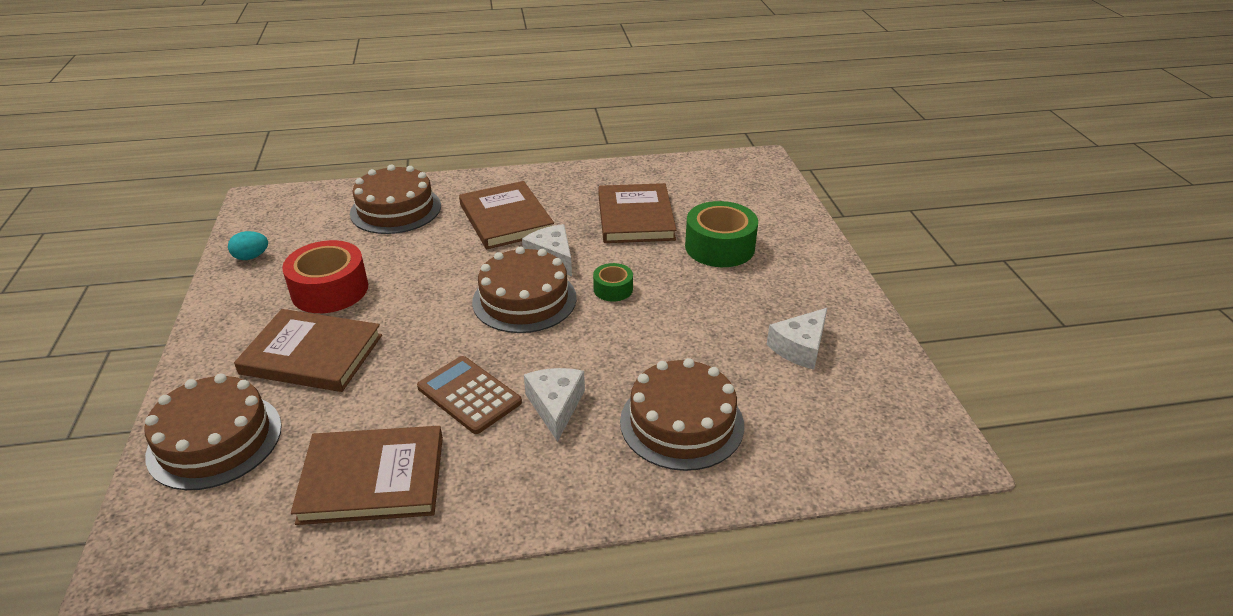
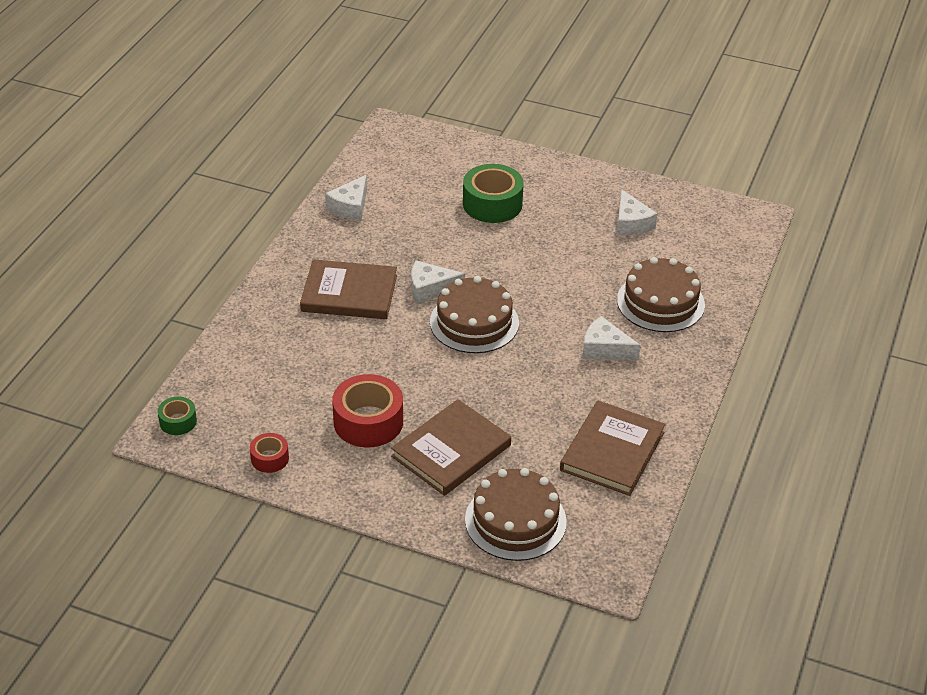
camera: 60 degrees left, 5 degrees up
(251, 257) = (270, 458): turquoise egg -> red tape
(396, 209) = (270, 351): brown cake -> none
(469, 395) = (562, 384): brown calculator -> none
(613, 289) = (499, 275): green tape -> green tape (178, 421)
(626, 179) = (350, 207): none -> white cheese
(635, 217) = (413, 226): brown book -> none

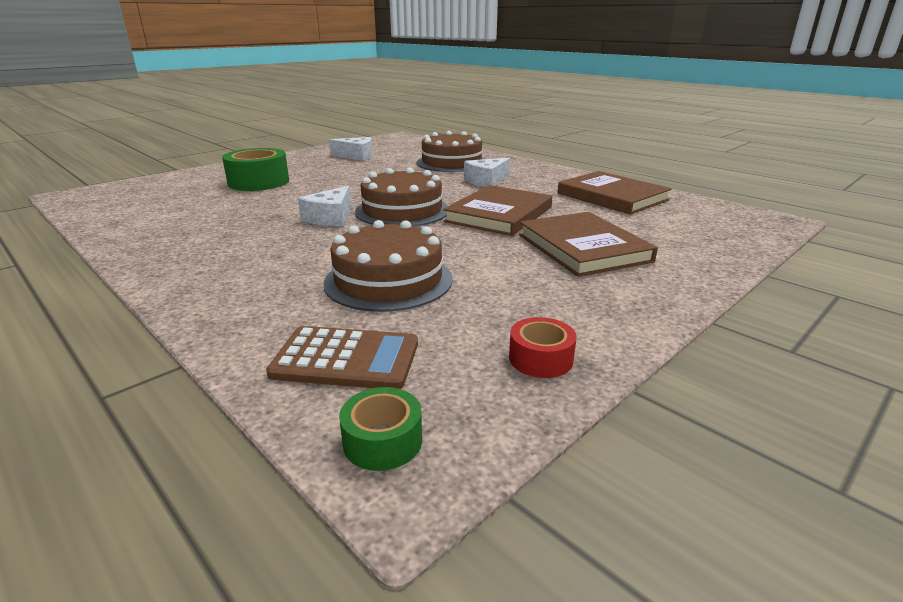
camera: 65 degrees left, 15 degrees down
(233, 384) = (346, 359): none -> brown calculator
(349, 293) = (277, 251): brown book -> brown book (499, 214)
(350, 207) = (142, 228): white cheese -> none
(368, 422) = (508, 278): red tape -> none
(515, 520) = (698, 239): brown cake -> brown cake (388, 280)

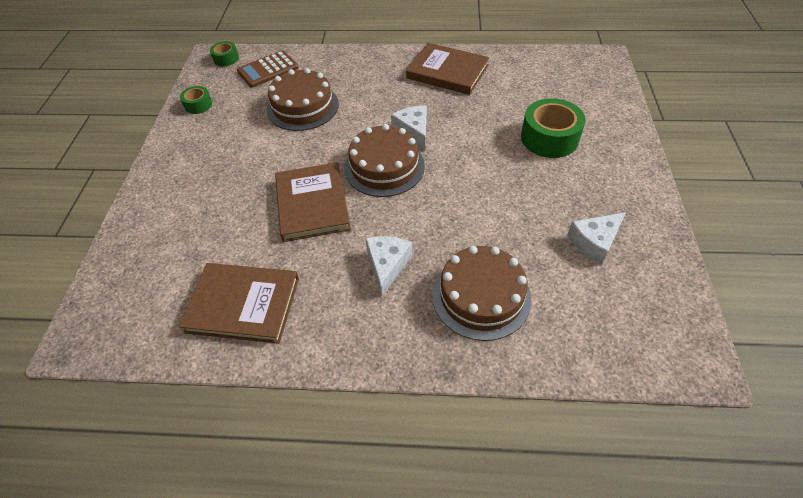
camera: 140 degrees right, 25 degrees up
(540, 359) = (198, 105): red tape -> green tape
(583, 248) = (223, 193): brown book -> brown book (447, 72)

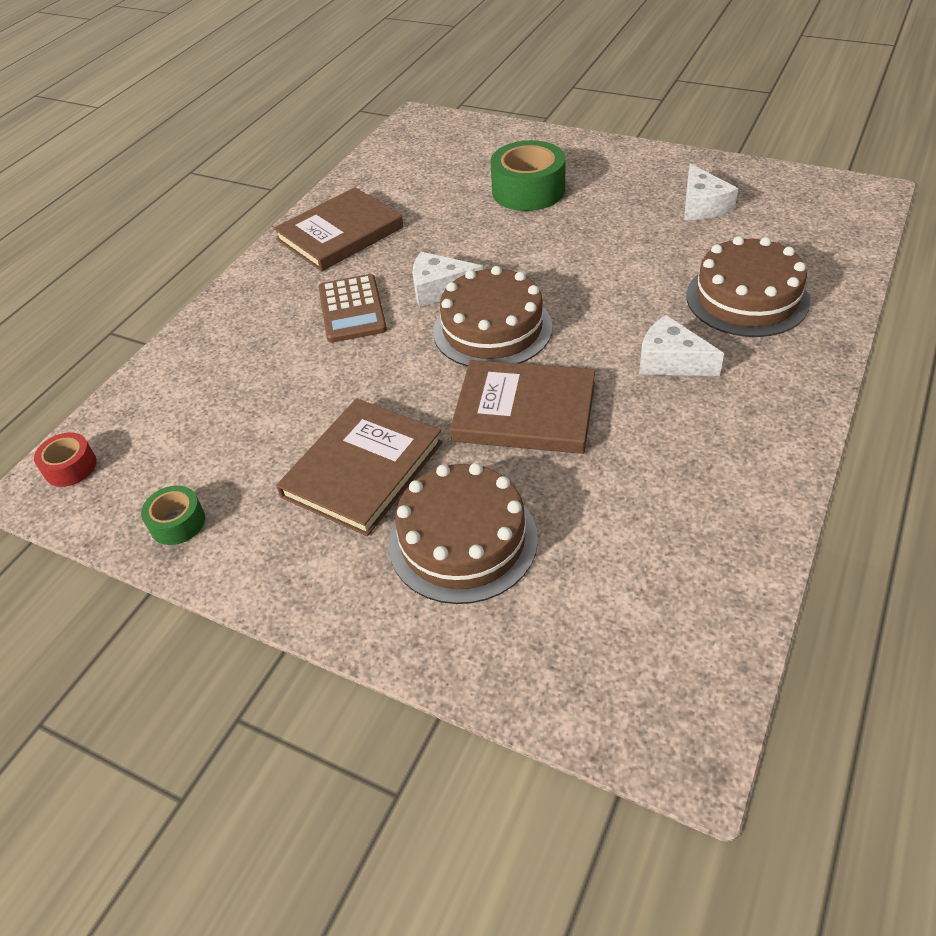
camera: 65 degrees left, 5 degrees down
(226, 59) = (70, 467): green tape -> red tape
(243, 304) = (684, 513): brown book -> brown book (362, 469)
(268, 70) = (159, 414): brown calculator -> brown calculator (352, 309)
(302, 107) = (297, 387): brown cake -> brown cake (463, 540)

